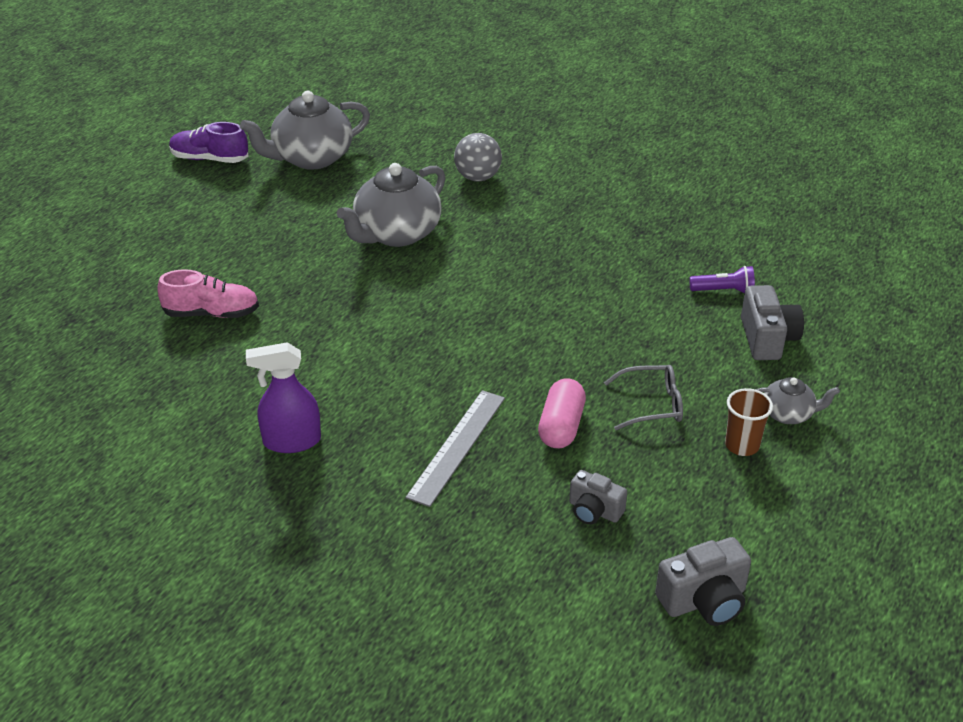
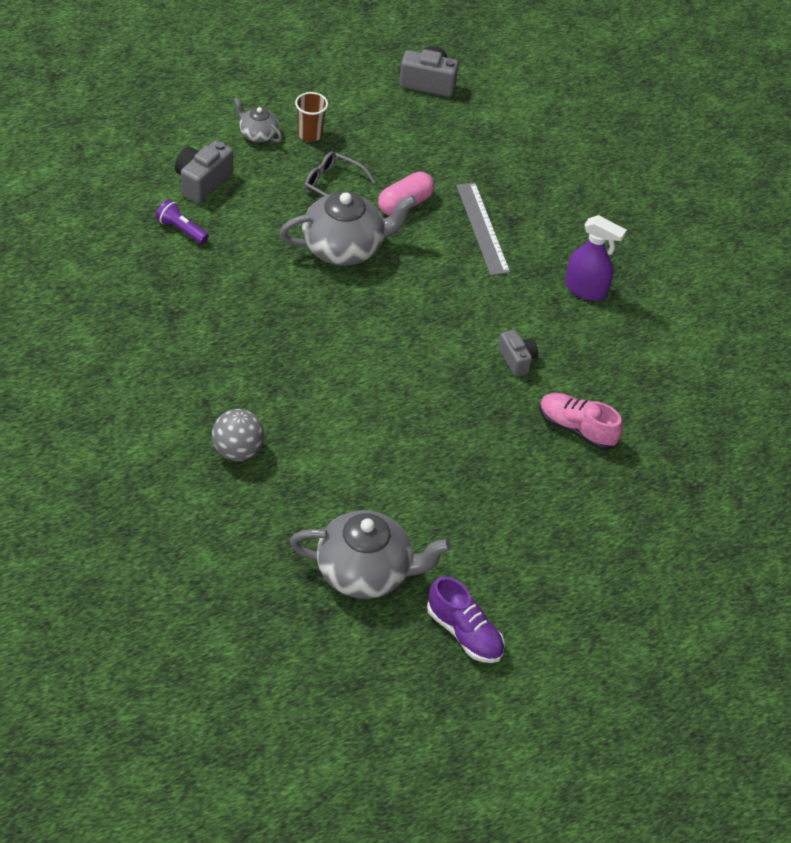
camera: 150 degrees left, 10 degrees up
(396, 233) = (368, 427): grey teapot -> grey teapot (344, 248)
(457, 446) = (482, 228): grey ruler -> grey ruler turned 75 degrees counterclockwise
(594, 510) = (438, 150): grey camera -> grey camera (517, 360)

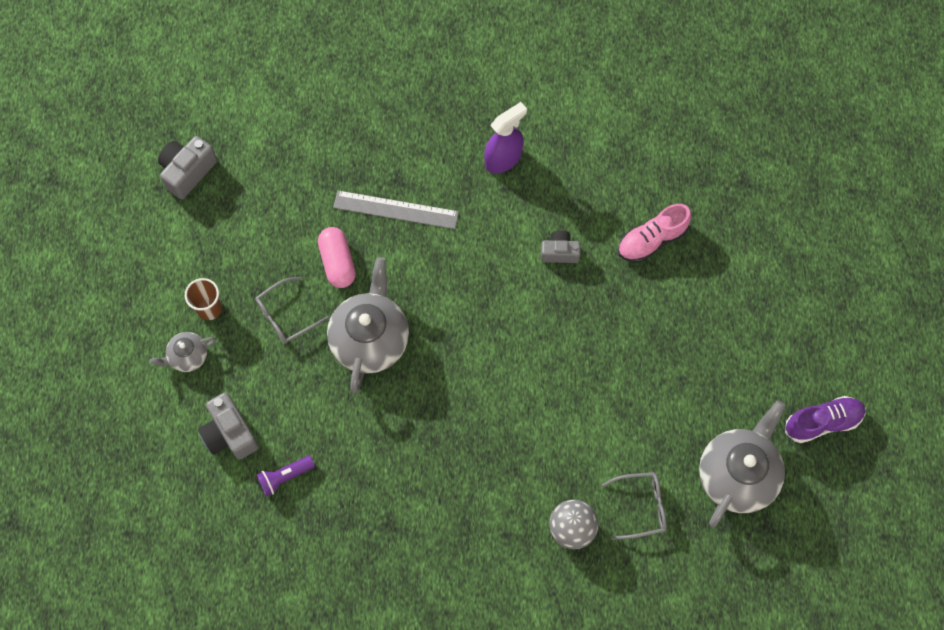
camera: 60 degrees left, 20 degrees up
(288, 500) = (641, 506): none -> grey glasses

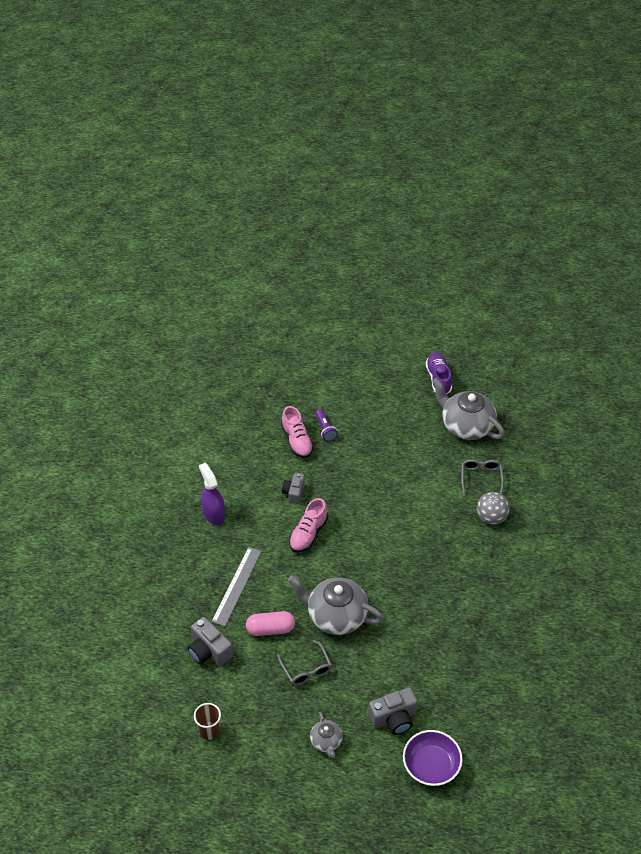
camera: 80 degrees left, 20 degrees down
(170, 488) = (431, 765): none -> purple bowl
(188, 172) = (166, 726): grey camera -> grey camera (209, 650)
(209, 308) = (289, 722): brown cup -> brown cup (209, 730)
(285, 477) = (433, 684): purple flashlight -> purple flashlight (325, 429)
(494, 282) = (308, 534): none -> pink shoe

